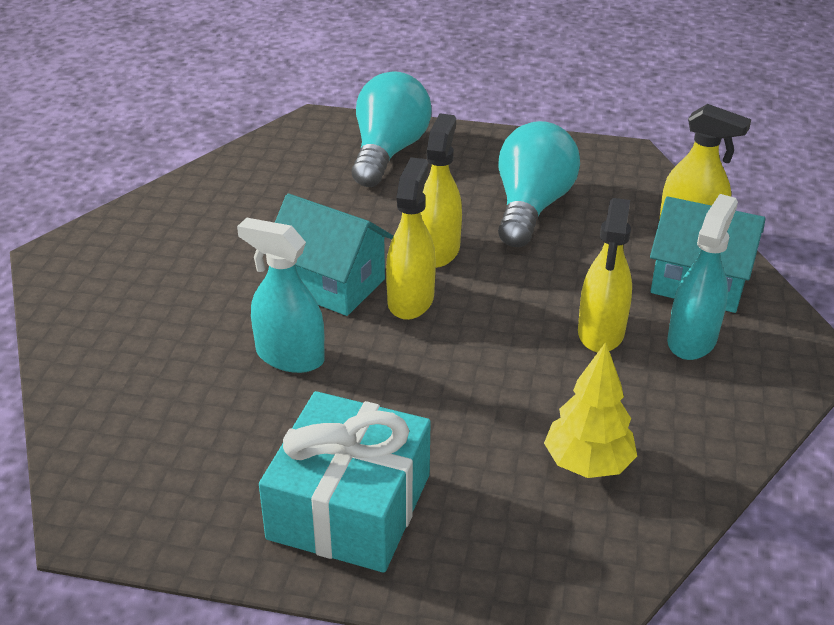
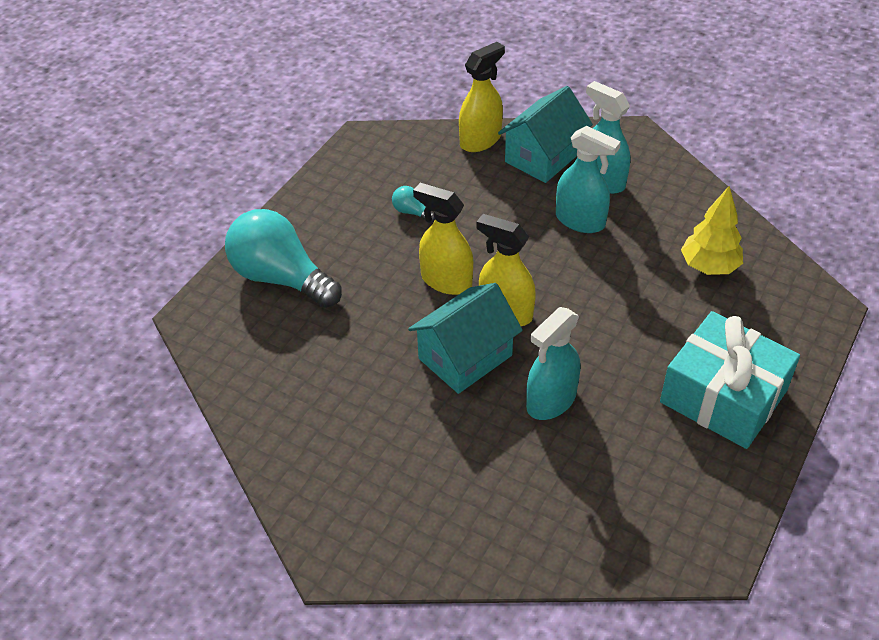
camera: 70 degrees left, 10 degrees up
(531, 207) = (411, 212): turquoise light bulb -> turquoise light bulb, size x0.40
(601, 332) = (580, 221): yellow spray bottle -> turquoise spray bottle

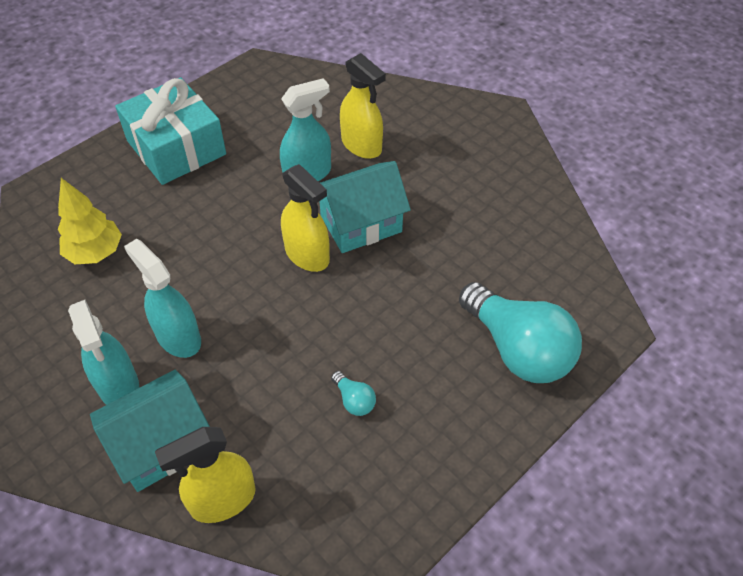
camera: 165 degrees left, 5 degrees up
(446, 281) = (349, 301): yellow spray bottle -> yellow spray bottle (361, 145)

